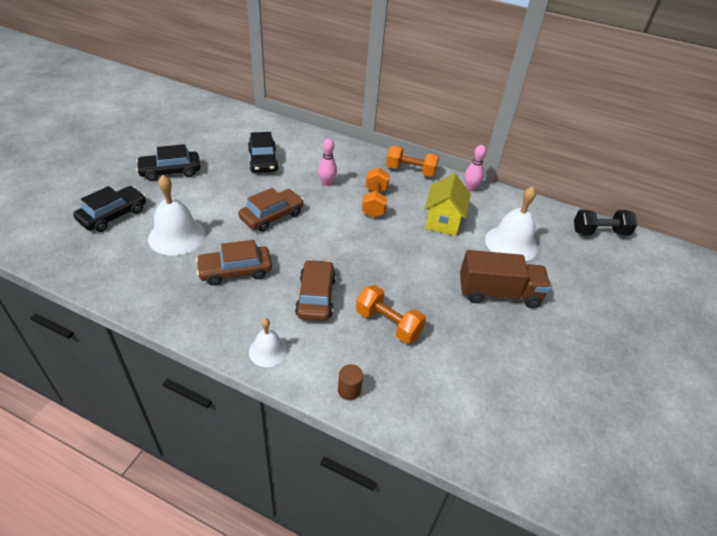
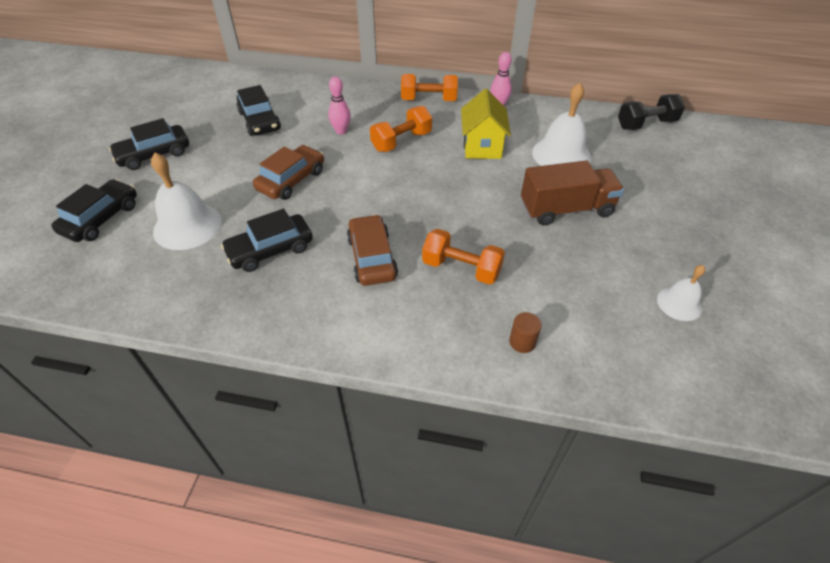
camera: 10 degrees left, 5 degrees up
(235, 271) = (270, 250): brown car -> black car
(268, 351) = (338, 329): white bell -> white bell (679, 303)
(349, 390) = (444, 350): brown cylinder -> brown cylinder (522, 342)
(375, 202) = (401, 141): orange dumbbell -> orange dumbbell turned 60 degrees clockwise

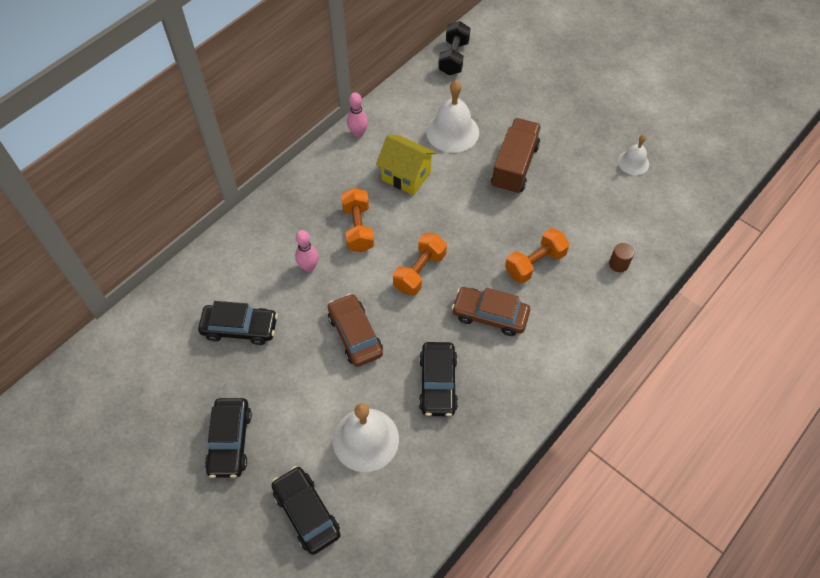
camera: 60 degrees left, 10 degrees up
(429, 100) = (310, 178): orange dumbbell -> orange dumbbell (420, 272)

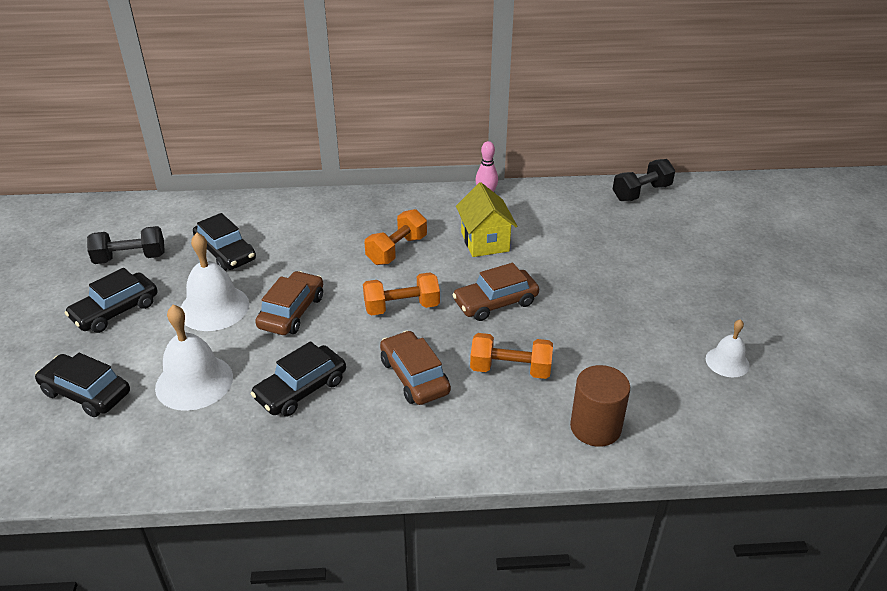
camera: 45 degrees right, 20 degrees down
(172, 393) = (130, 258): none -> black dumbbell
(306, 513) = (86, 393): black car -> black car turned 75 degrees counterclockwise
(309, 267) = (325, 249): pink bowling pin -> none
(452, 131) = (568, 237): white bell -> white bell (214, 307)
(470, 221) = (495, 302): none -> brown car
(514, 167) = (592, 292): brown truck -> none
(618, 264) = (595, 427): brown cylinder -> brown cylinder, size x1.90

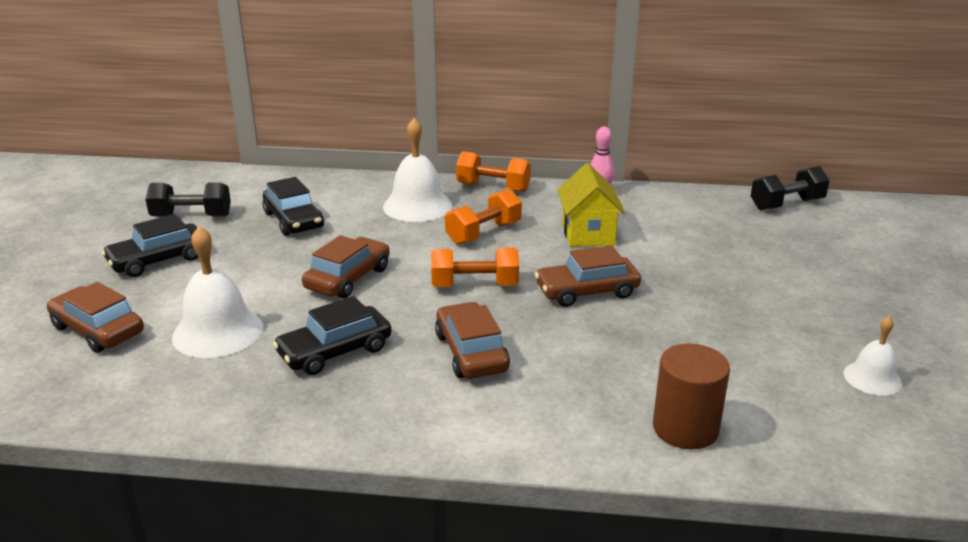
camera: 10 degrees right, 10 degrees down
(86, 393) = (98, 330): black car -> brown car
(214, 307) = (264, 267): white bell -> white bell (417, 206)
(510, 369) = (590, 357): orange dumbbell -> orange dumbbell (493, 187)

